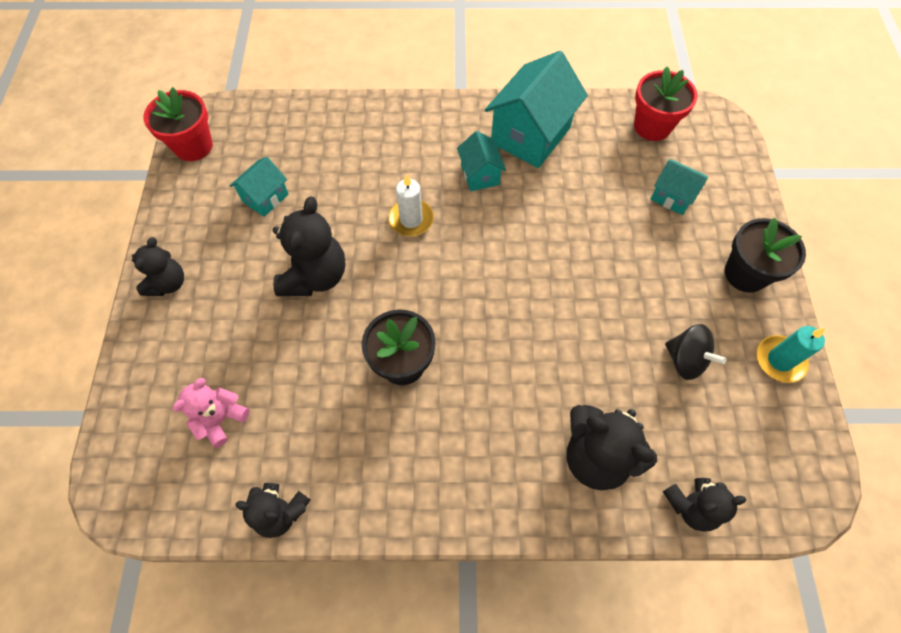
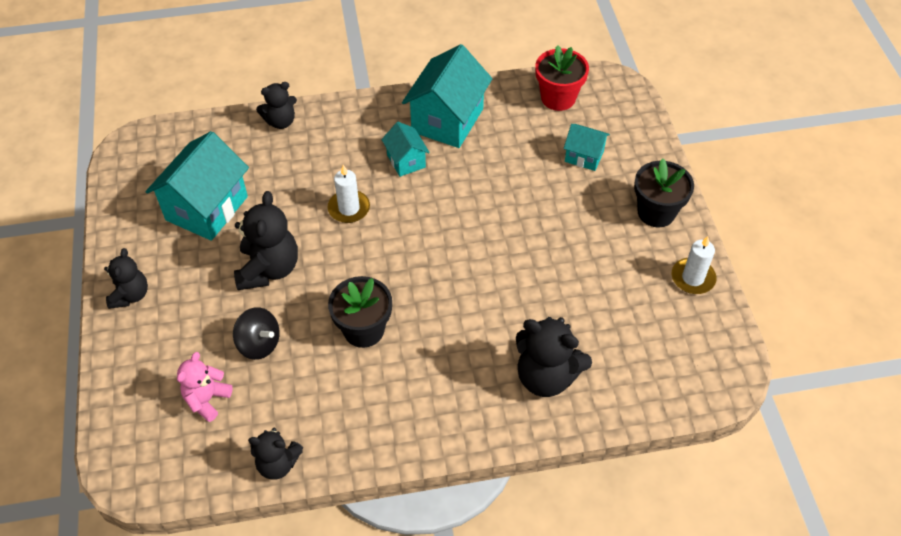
camera: 10 degrees left, 10 degrees down
(193, 146) = (126, 172): red flower pot -> none
(265, 197) = (207, 208): turquoise house -> turquoise house, size x1.90
(685, 360) = (612, 289): black spinning top -> black spinning top (259, 344)
(691, 506) = (631, 402): black teddy bear -> black teddy bear (280, 121)
(779, 360) = (693, 278): turquoise candle -> white candle

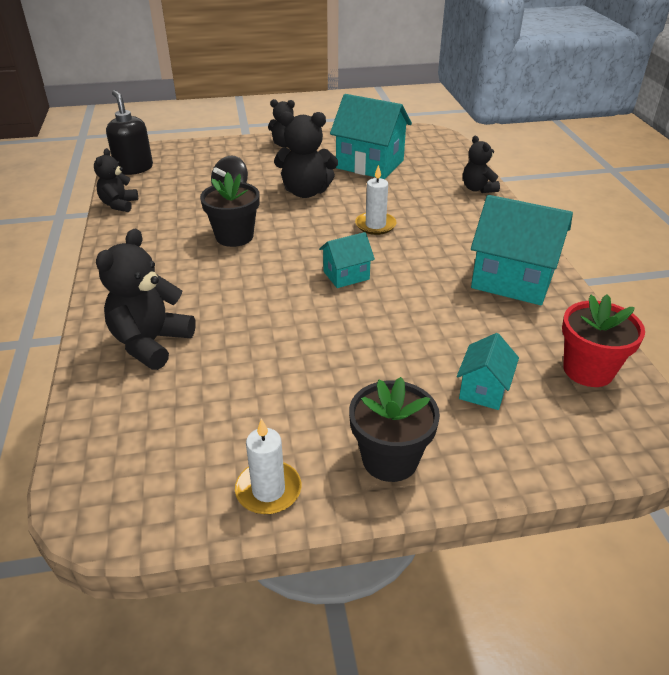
camera: 90 degrees right, 15 degrees down
(172, 469) = (134, 168): none -> black soap dispenser
(207, 399) = (186, 176): pink teddy bear -> none
(406, 161) = (443, 255): turquoise house -> turquoise house (346, 275)

